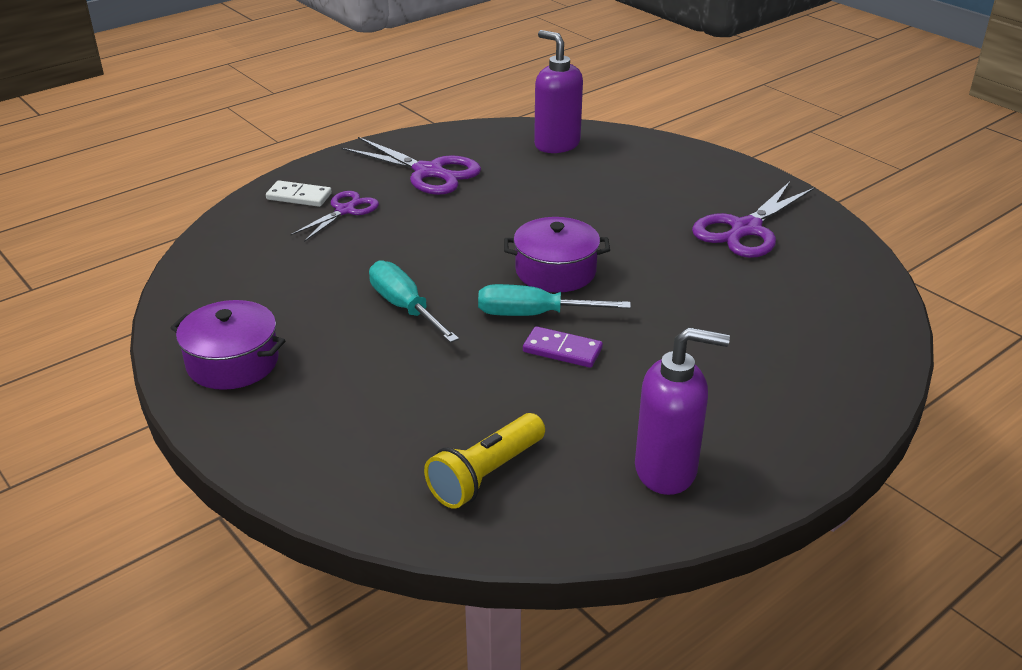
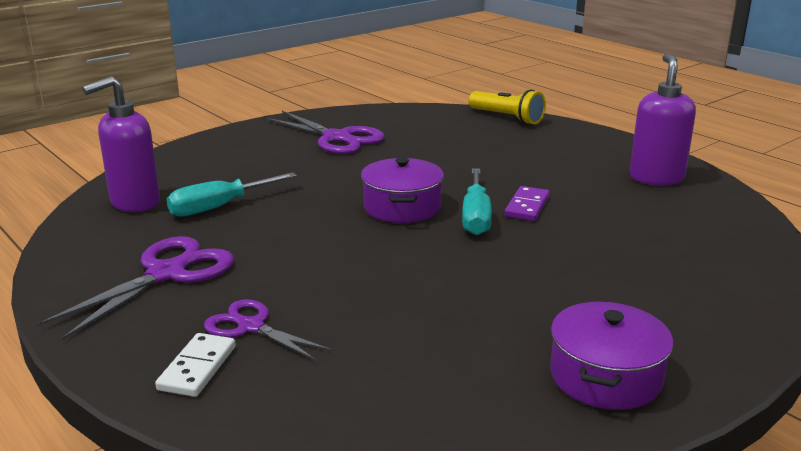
camera: 90 degrees left, 10 degrees down
(405, 308) = (474, 277): turquoise screwdriver -> turquoise screwdriver (220, 207)
(485, 475) = (701, 235): yellow flashlight -> yellow flashlight (507, 118)

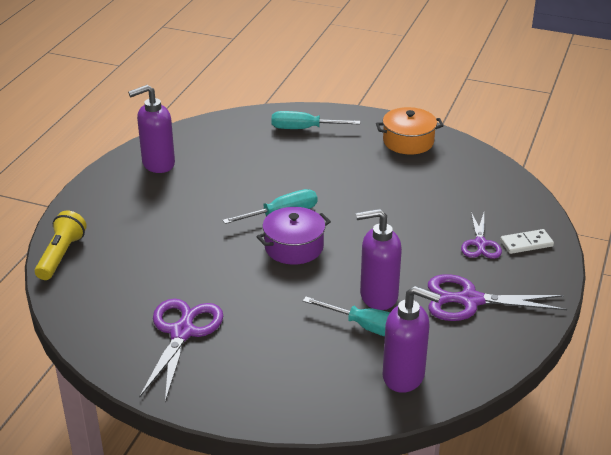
camera: 120 degrees left, 10 degrees up
(257, 225) = (378, 296): none -> purple soap dispenser
(527, 206) = (249, 200): purple domino -> none
(605, 377) = (408, 141): purple pot -> orange pot
(708, 290) = (304, 129): none -> turquoise screwdriver

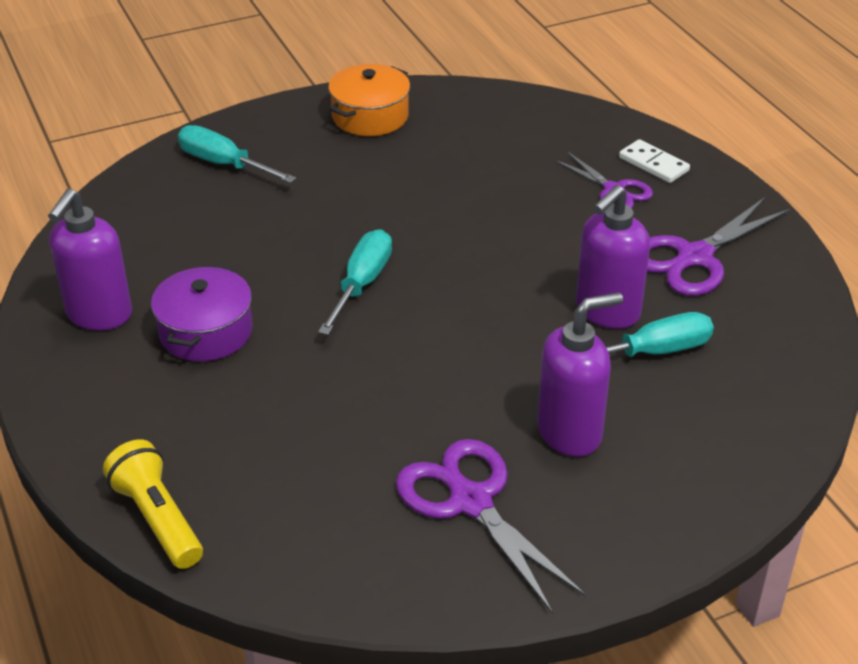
camera: 45 degrees left, 5 degrees up
(294, 247) = (435, 314): purple pot -> purple pot (206, 332)
(304, 129) = (224, 164): turquoise screwdriver -> turquoise screwdriver turned 75 degrees clockwise
(404, 376) = (759, 379): purple soap dispenser -> purple soap dispenser (570, 432)
(526, 243) = (653, 164): white domino -> white domino turned 75 degrees counterclockwise

